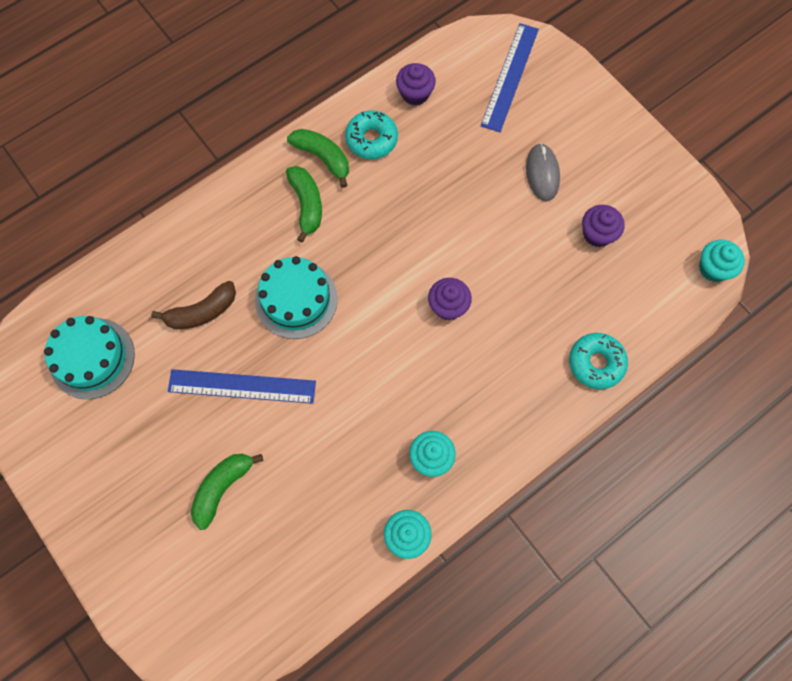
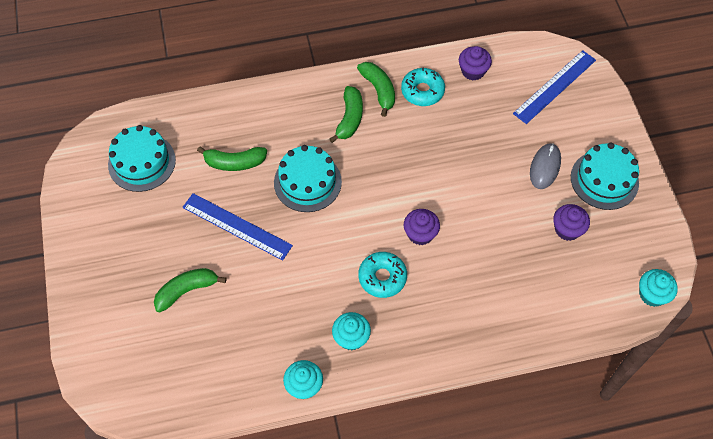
camera: 25 degrees right, 10 degrees down
(202, 312) = (234, 163): brown banana -> green banana
(596, 363) = (517, 325): turquoise donut -> turquoise donut (382, 277)
(609, 162) = (604, 180): none -> turquoise cake

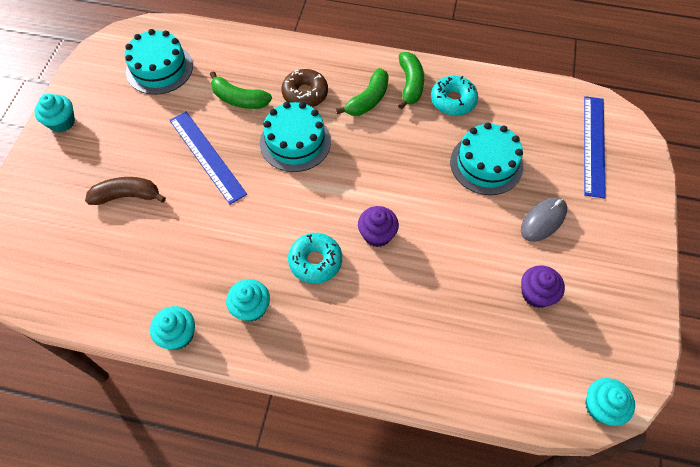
camera: 25 degrees right, 0 degrees up
(81, 249) = (62, 122): none -> turquoise cupcake
(186, 291) = (127, 196): green banana -> brown banana
(291, 134) = (305, 93): none -> brown donut
(473, 71) = (514, 100): purple cupcake -> none
(555, 86) = (594, 145): blue ruler -> blue ruler turned 60 degrees counterclockwise
(604, 180) = (604, 259): turquoise cake -> turquoise cake (486, 164)

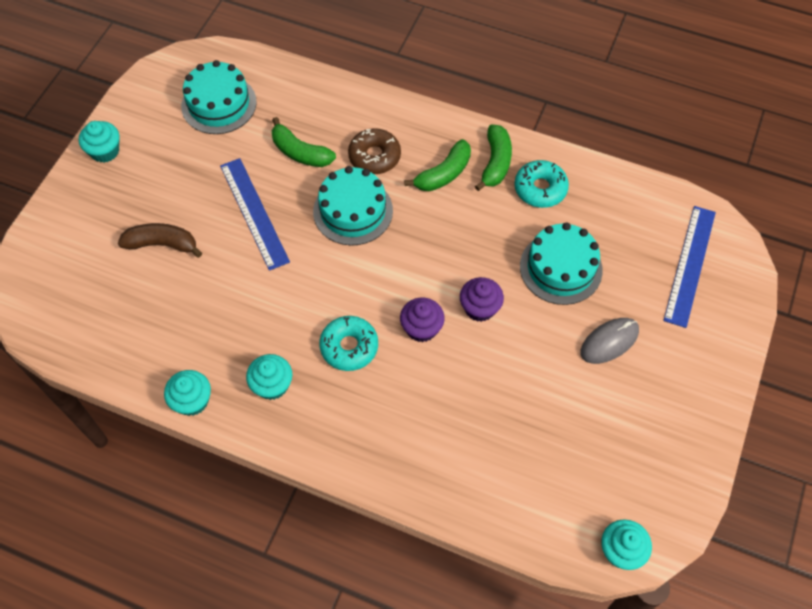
camera: 10 degrees right, 0 degrees up
(536, 294) = (581, 421): purple cupcake -> purple cupcake (480, 308)

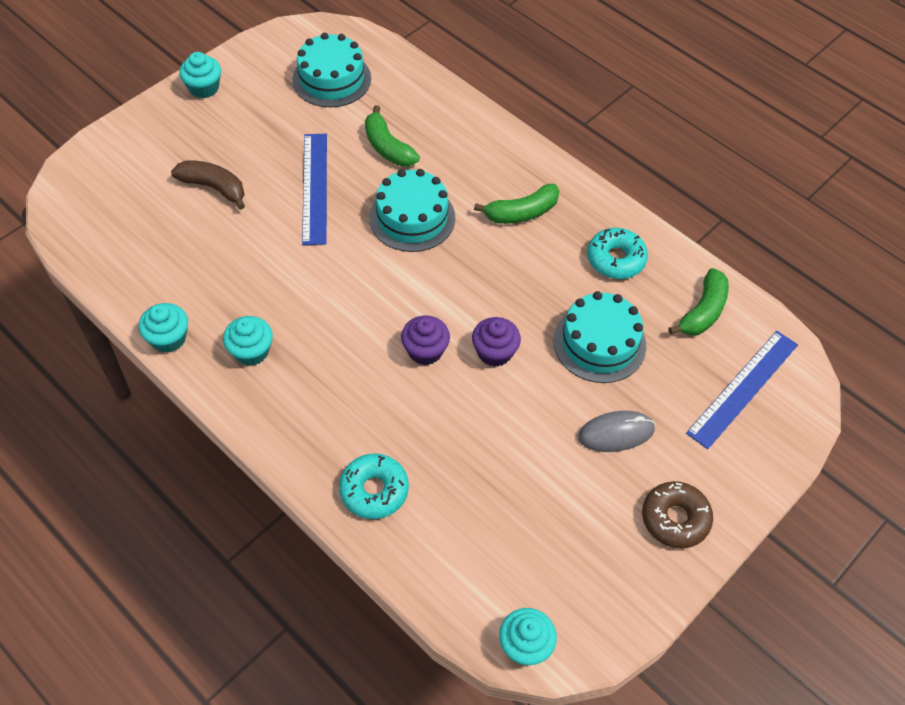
camera: 20 degrees right, 5 degrees down
(349, 347) = (344, 343): turquoise donut -> turquoise donut (374, 490)
(374, 156) = (459, 174): brown donut -> brown donut (675, 519)
(495, 163) = (581, 219): green banana -> green banana (703, 311)

